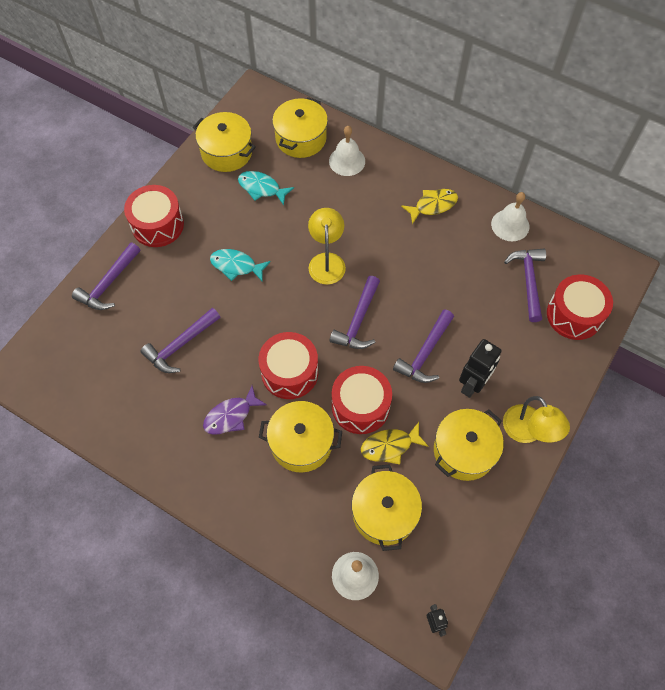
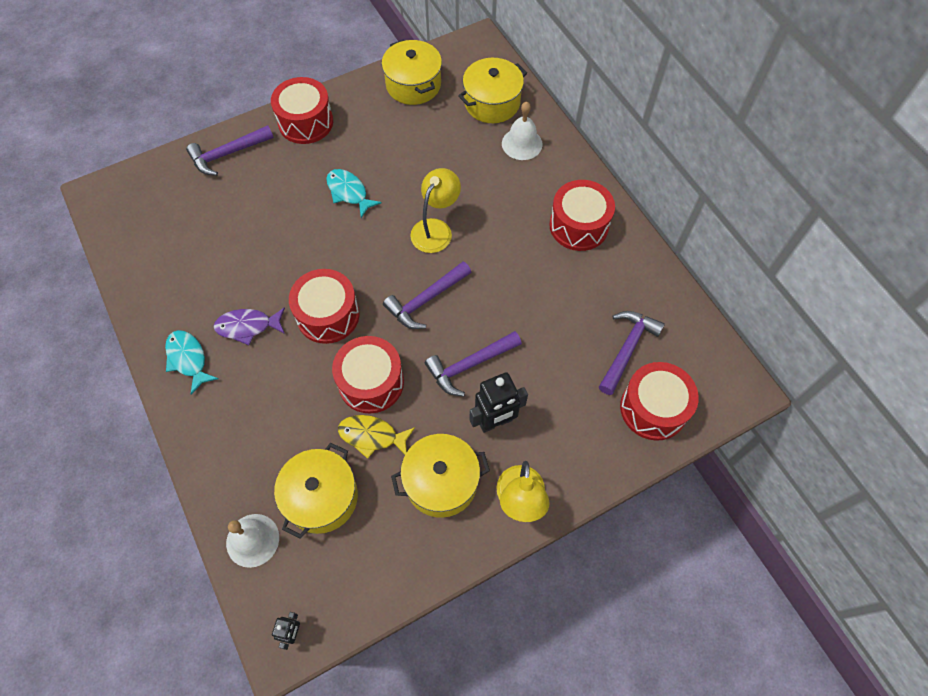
camera: 30 degrees right, 0 degrees up
(180, 345) = (249, 239): purple hammer -> none
(261, 188) = (422, 132): turquoise fish -> turquoise fish (188, 359)
(301, 443) = (292, 386): yellow pot -> none
(433, 205) = (578, 225): yellow fish -> red drum
(510, 225) = (647, 283): white bell -> none

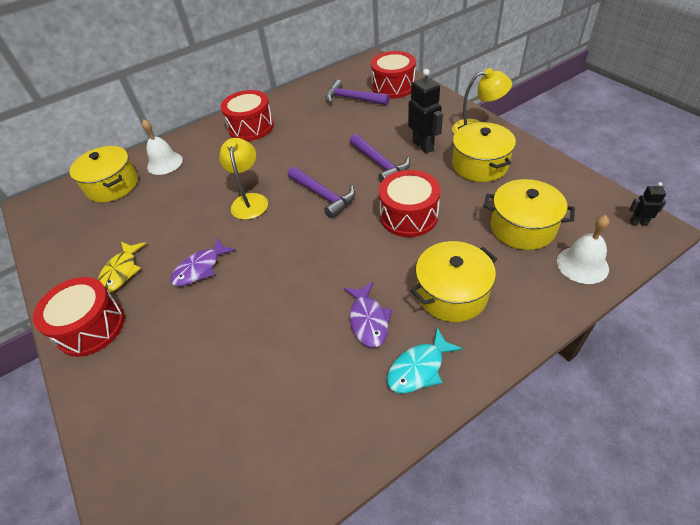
camera: 90 degrees left, 15 degrees down
(228, 154) = (120, 403): purple hammer -> none
(328, 315) = (346, 257): red drum -> none
(349, 192) = (200, 268): turquoise fish -> purple fish
(372, 436) = (457, 207): yellow fish -> yellow fish (121, 272)
(413, 85) = (69, 242): yellow pot -> yellow pot (451, 293)
(435, 229) = (249, 200): yellow lamp -> yellow lamp turned 60 degrees clockwise

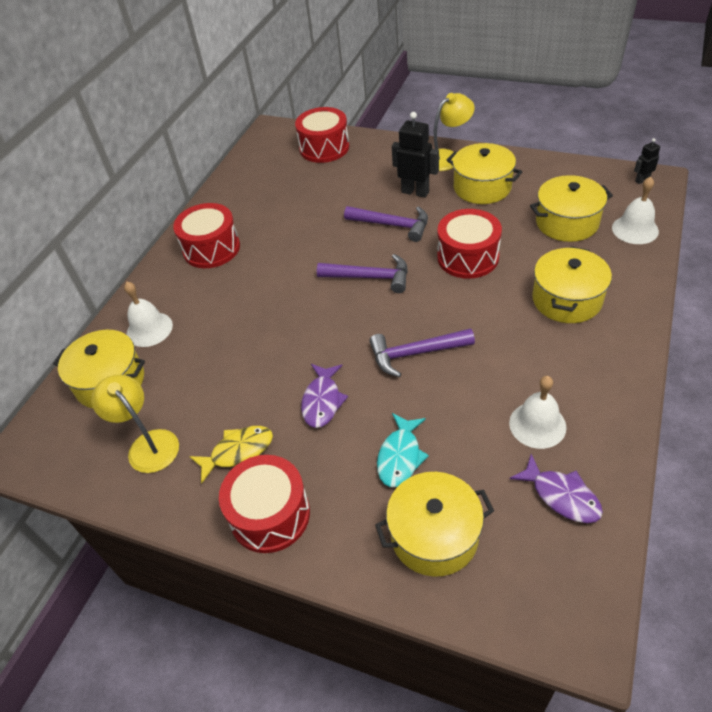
camera: 35 degrees left, 0 degrees up
(121, 272) = (238, 451): yellow fish -> yellow fish turned 90 degrees counterclockwise
(157, 417) = (434, 535): none -> yellow pot
(249, 200) = (299, 317): yellow lamp -> yellow lamp (148, 444)
(316, 384) = (537, 425): none -> white bell
(352, 99) = (294, 176): purple hammer -> purple hammer (415, 353)
(368, 320) = (525, 355): purple fish -> purple fish (561, 496)
(419, 368) = (600, 365): turquoise fish -> turquoise fish (400, 456)

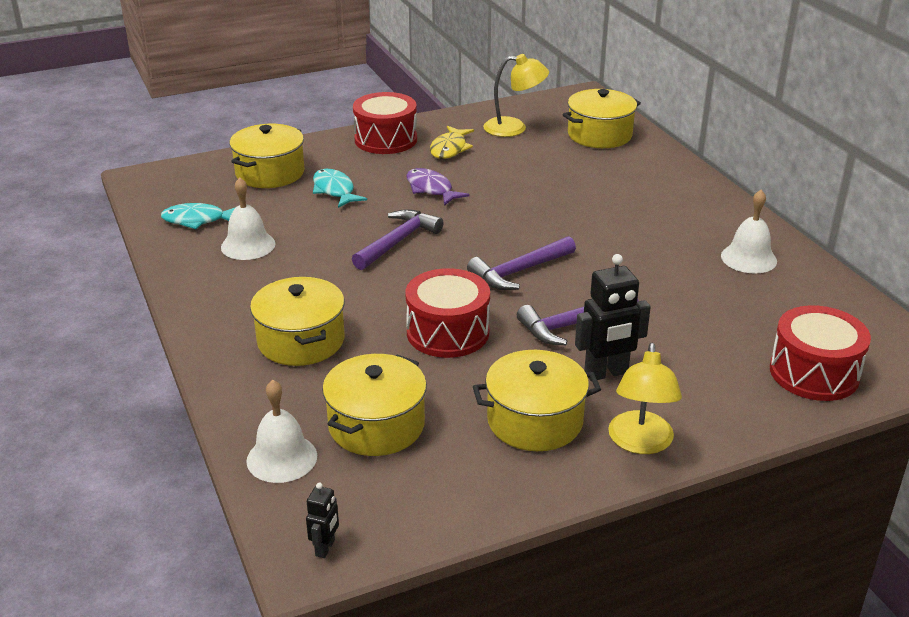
camera: 130 degrees right, 15 degrees down
(149, 329) = (635, 164): white bell -> white bell (748, 258)
(211, 248) = (706, 224): red drum -> none
(561, 496) = (198, 220): purple fish -> turquoise fish

